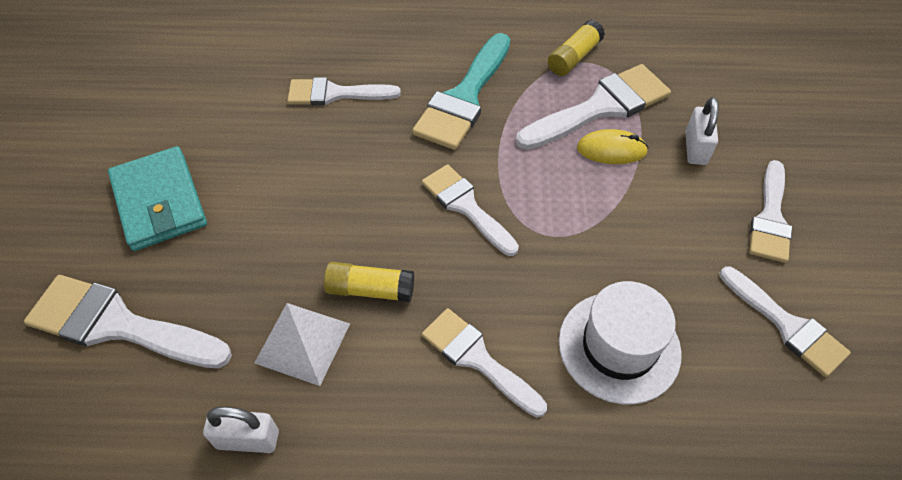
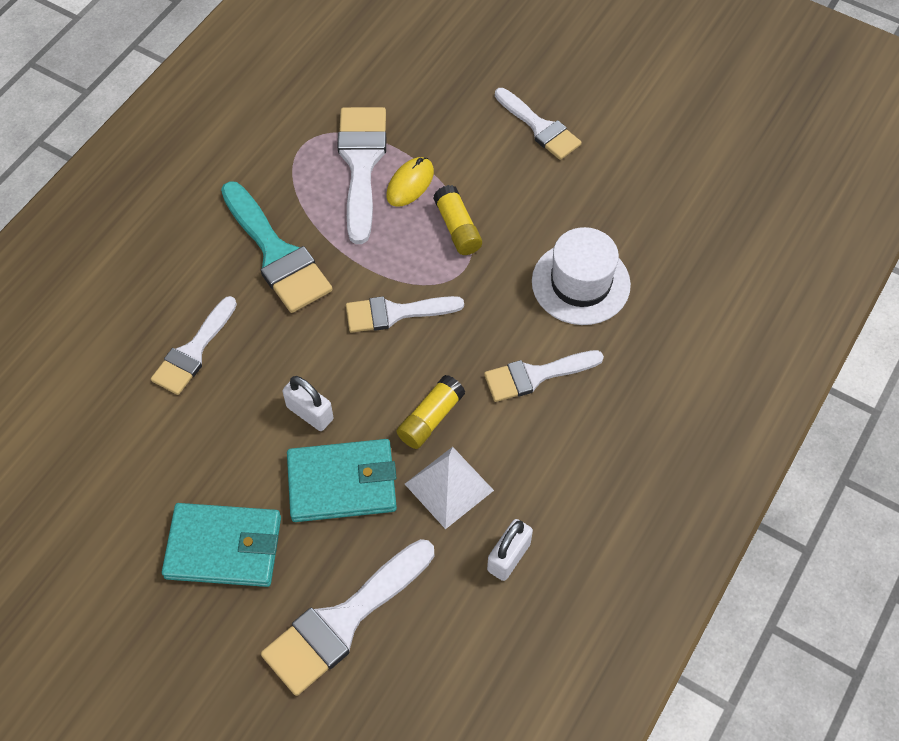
camera: 60 degrees left, 5 degrees up
(263, 254) = (342, 483): none -> turquoise wallet
(574, 57) = (291, 149): yellow glue stick -> yellow glue stick (457, 228)
(695, 148) = (448, 129): white padlock -> white padlock (310, 413)
(787, 325) = (625, 177): white brush -> none

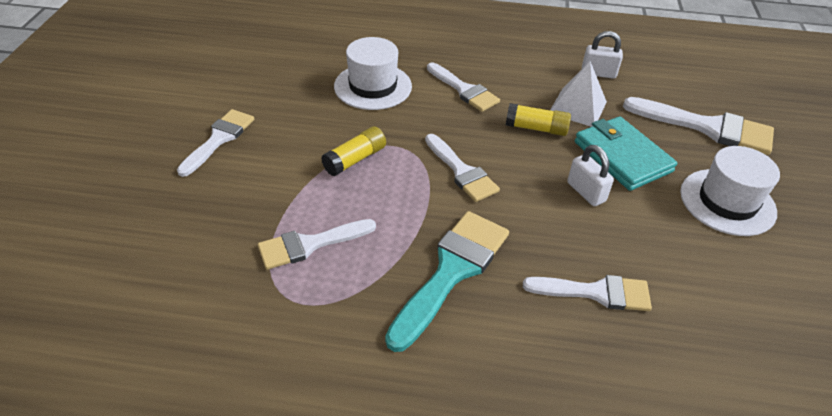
camera: 115 degrees left, 15 degrees down
(224, 547) = (727, 202): turquoise wallet -> white hat
(310, 413) = (586, 192): white padlock -> white padlock turned 45 degrees counterclockwise
(361, 164) = (309, 244): white brush -> white brush, size x0.67
(410, 184) = (319, 202): yellow mouse -> none

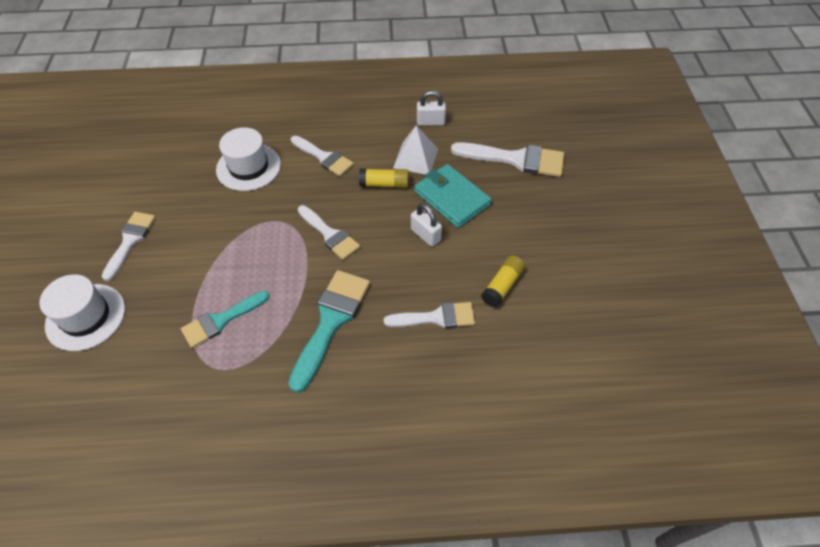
camera: 10 degrees left, 10 degrees up
(309, 244) = (221, 320): white brush -> turquoise brush
(355, 159) = (244, 239): yellow glue stick -> yellow glue stick (502, 286)
(727, 202) = (529, 224): white hat -> white hat (86, 317)

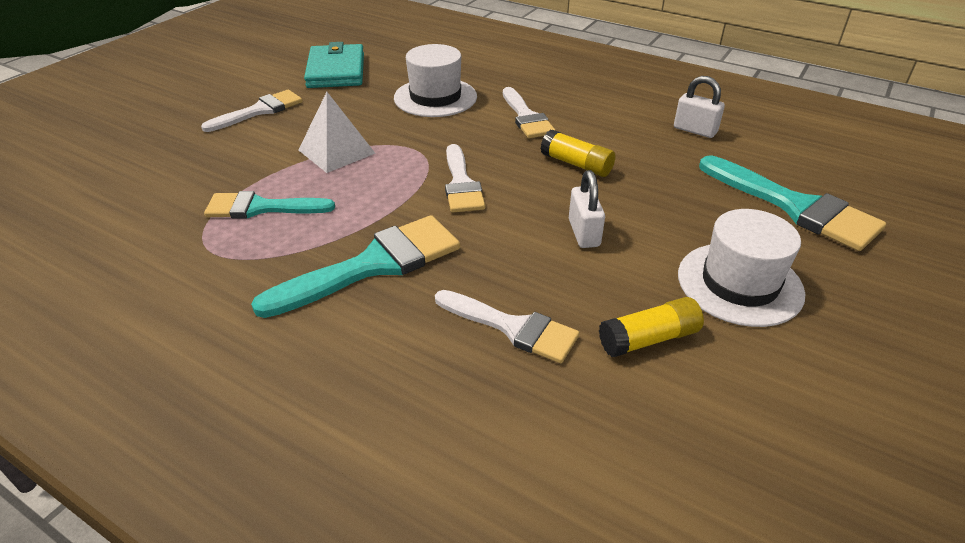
camera: 35 degrees right, 15 degrees down
(86, 317) = (152, 149): white hat -> white hat (739, 283)
(415, 158) = (642, 156): white pyramid -> white pyramid (336, 151)
(451, 198) = (657, 211): turquoise wallet -> turquoise wallet (336, 71)
(516, 159) = (795, 207): white brush -> turquoise brush

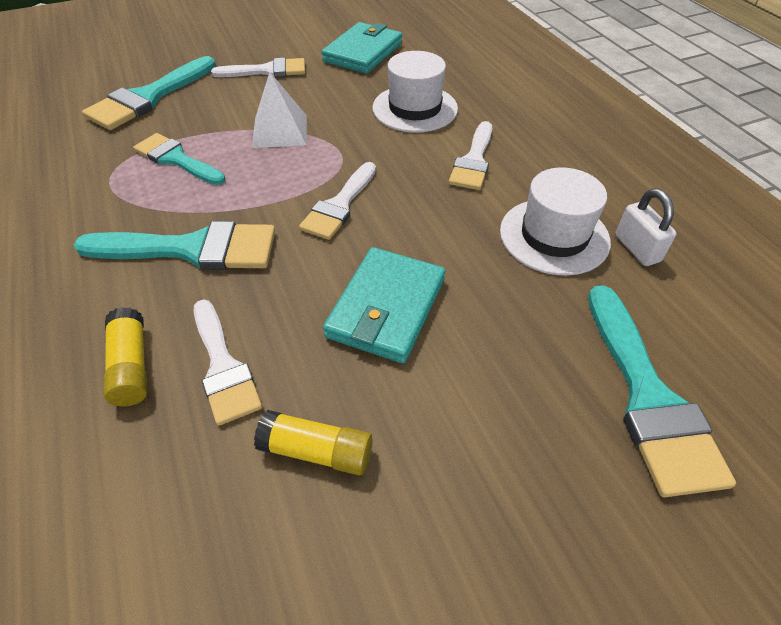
camera: 35 degrees right, 10 degrees up
(157, 171) = (148, 98): none -> turquoise brush
(576, 164) = (463, 232): yellow glue stick -> yellow glue stick (131, 366)
(584, 233) = (386, 308): white padlock -> turquoise wallet
(739, 283) = (473, 449): white hat -> white hat (554, 236)

